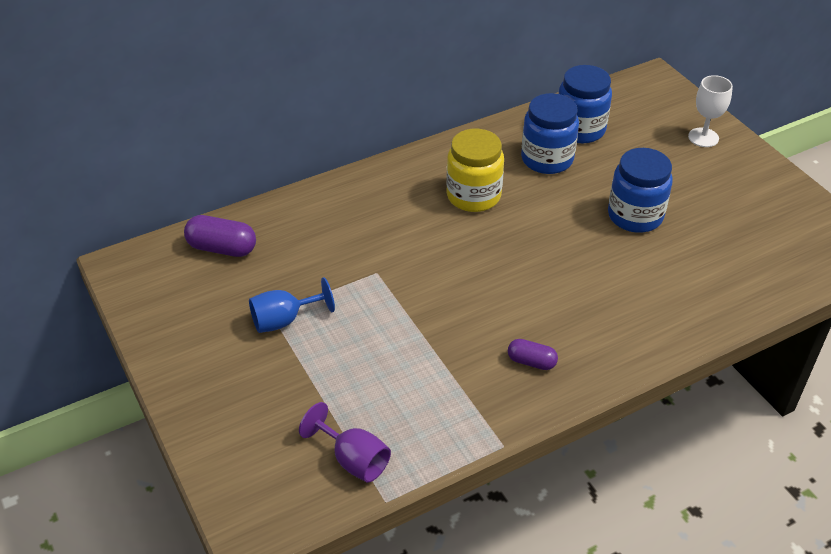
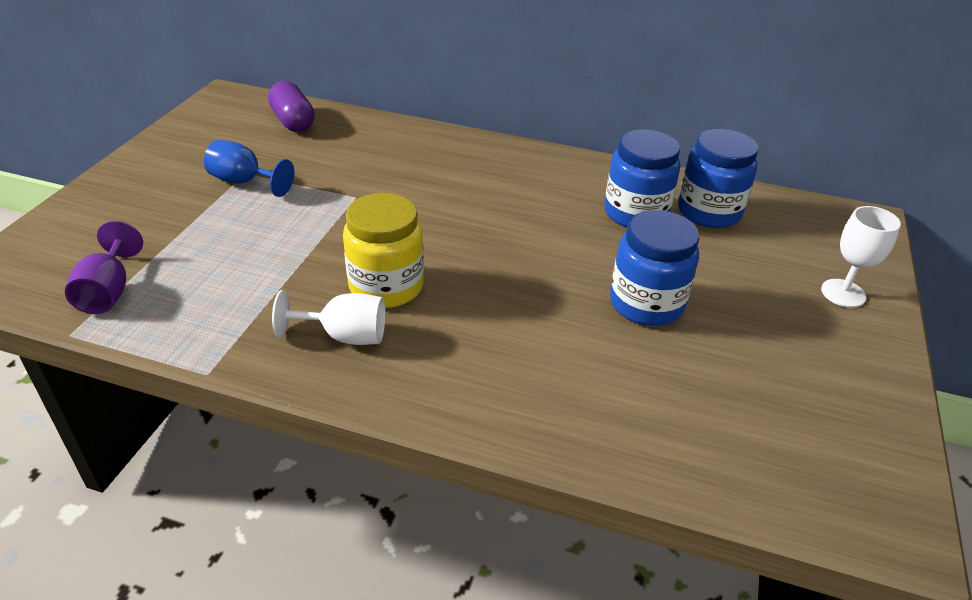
camera: 45 degrees right, 5 degrees down
(473, 196) = (522, 198): yellow jar -> yellow jar (386, 286)
(531, 362) = (344, 336): purple capsule -> white goblet

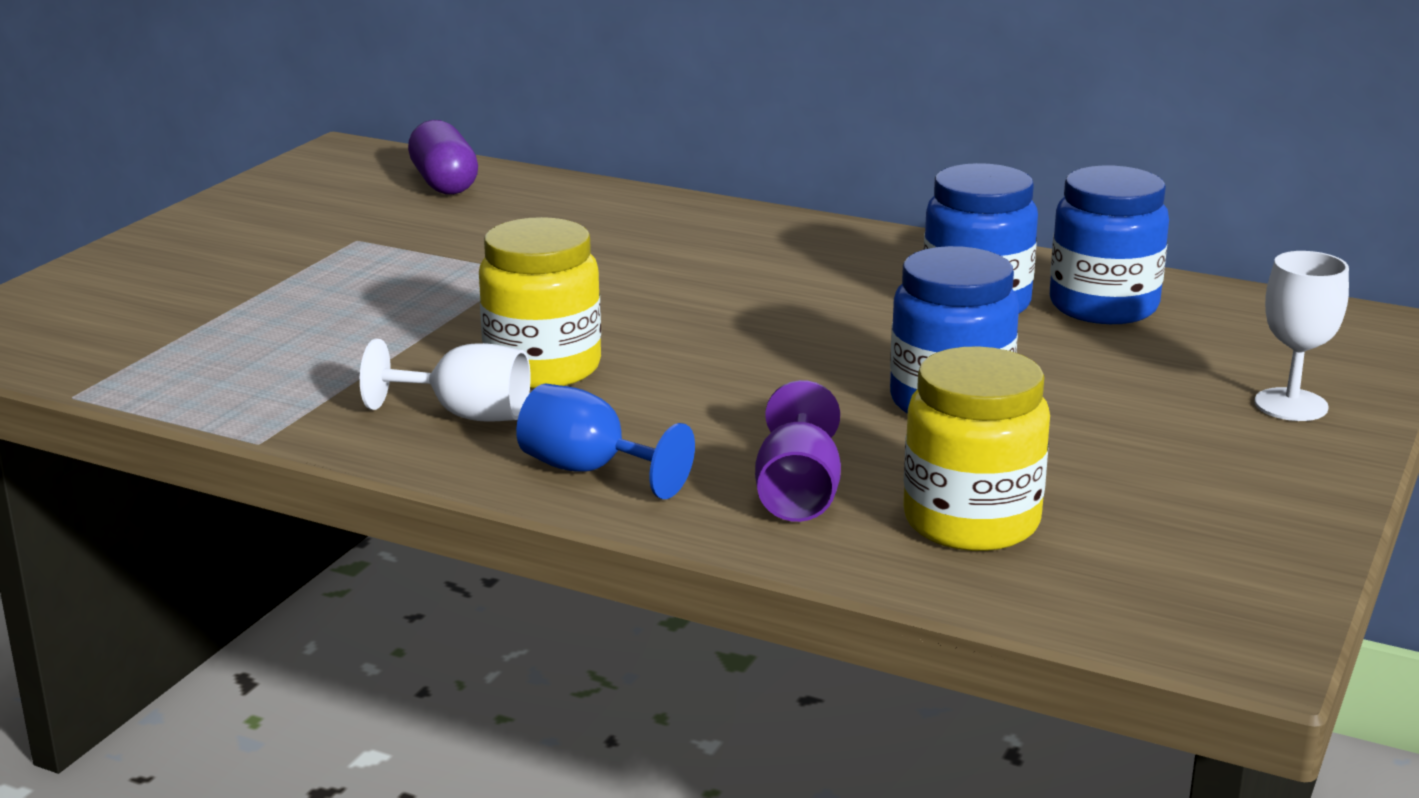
camera: 10 degrees right, 15 degrees down
(108, 291) = (132, 356): purple goblet -> purple goblet (798, 494)
(244, 182) = (352, 249): blue goblet -> blue goblet (589, 470)
(692, 419) = (971, 522): none -> yellow jar

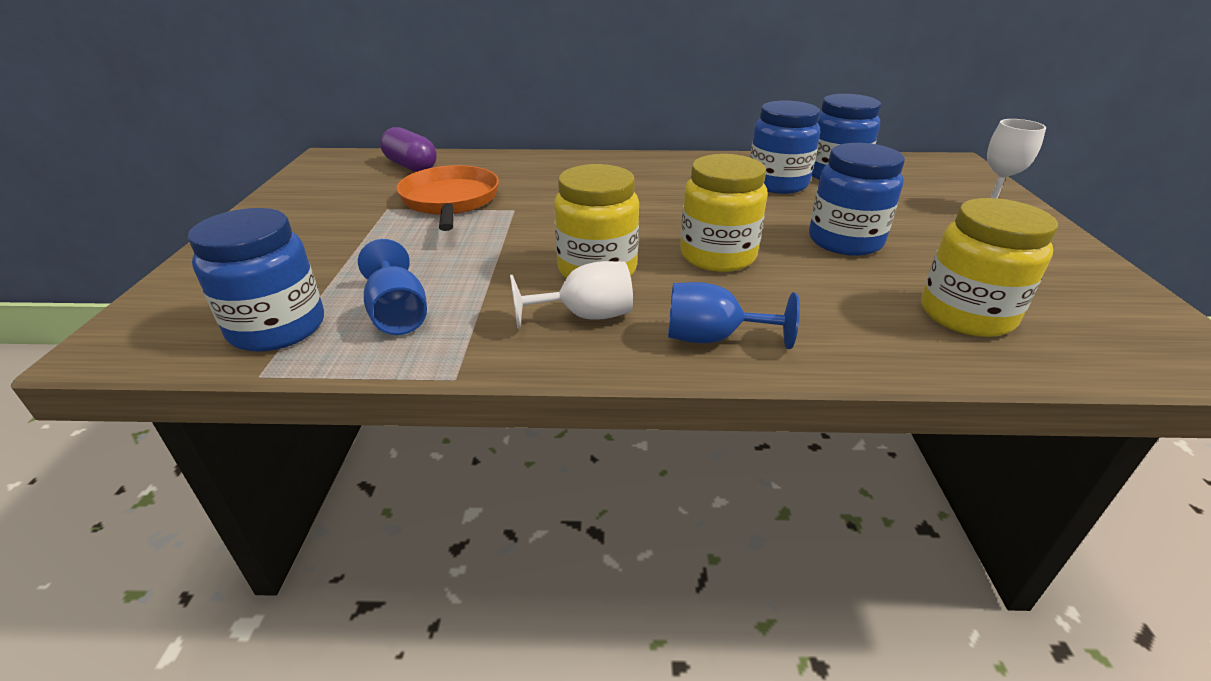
camera: 25 degrees left, 10 degrees up
(121, 355) = (277, 328): none -> blue jar
(257, 368) = (398, 314): none -> blue goblet
(448, 244) = (450, 201): none -> orange pan
(728, 384) = (717, 256): none -> yellow jar
(798, 494) = (854, 322): purple goblet -> none

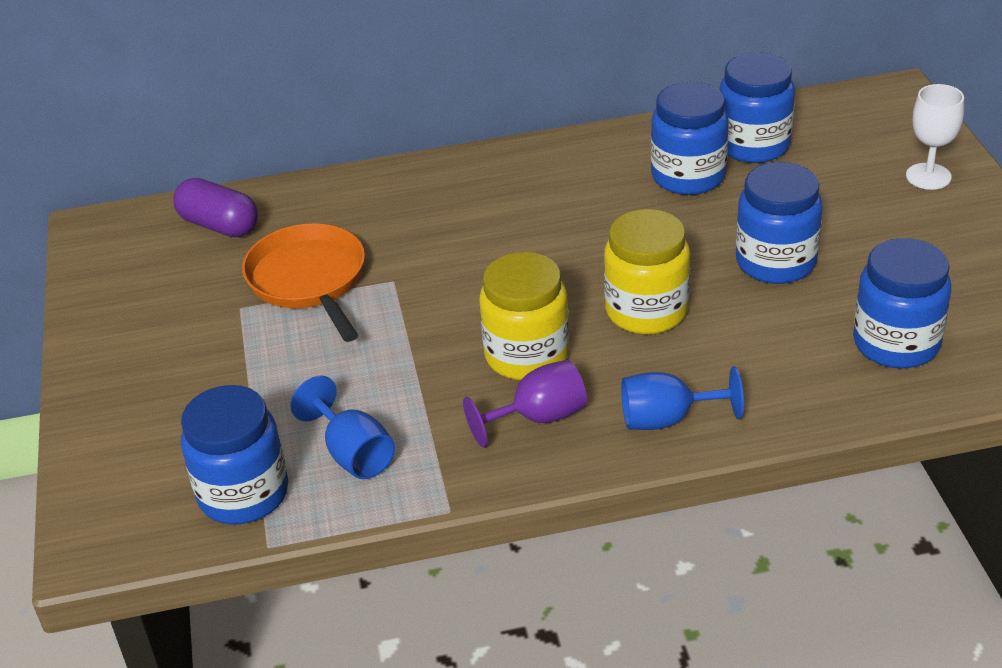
camera: 10 degrees left, 5 degrees up
(585, 316) = (538, 418): white goblet -> purple goblet
(966, 315) = (896, 343): yellow jar -> blue jar

